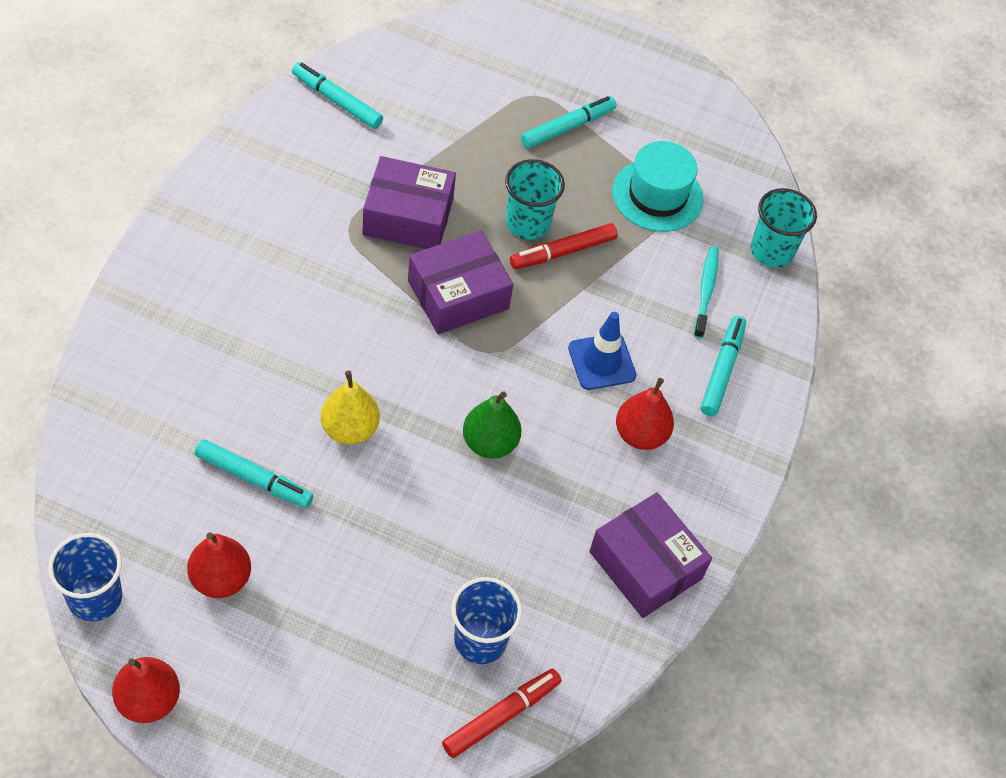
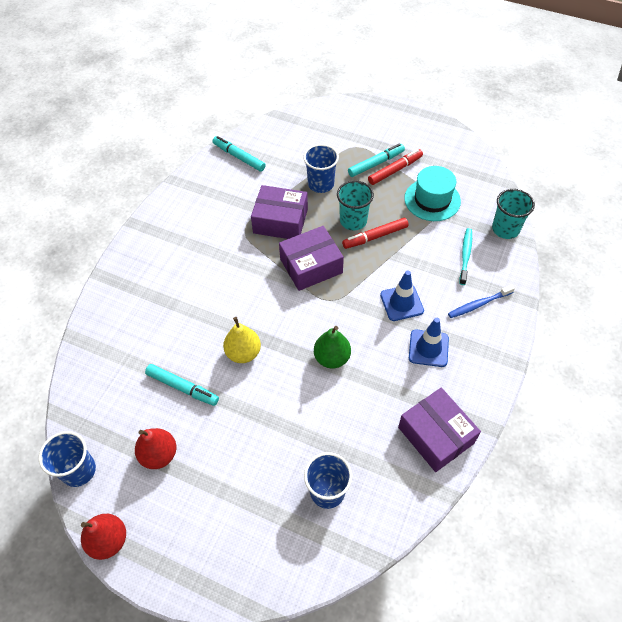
camera: 10 degrees right, 0 degrees up
(475, 157) = (321, 184): none -> blue cup
(501, 716) = (342, 545): red marker -> red marker (395, 170)
(640, 435) = (428, 348): red pear -> blue traffic cone
(722, 370) = (479, 304): turquoise marker -> blue toothbrush

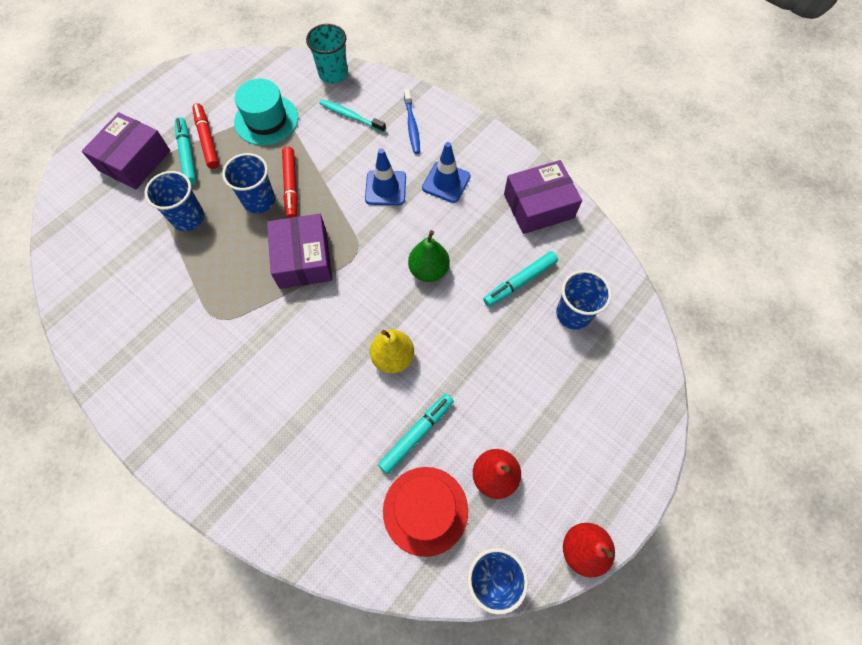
camera: 75 degrees left, 10 degrees up
(123, 409) = (425, 510): none -> red hat
(239, 157) = (92, 298): turquoise marker -> turquoise marker (520, 282)
(280, 221) = (223, 275): purple box -> purple box (135, 160)
(353, 221) = (259, 200): turquoise cup -> blue cup

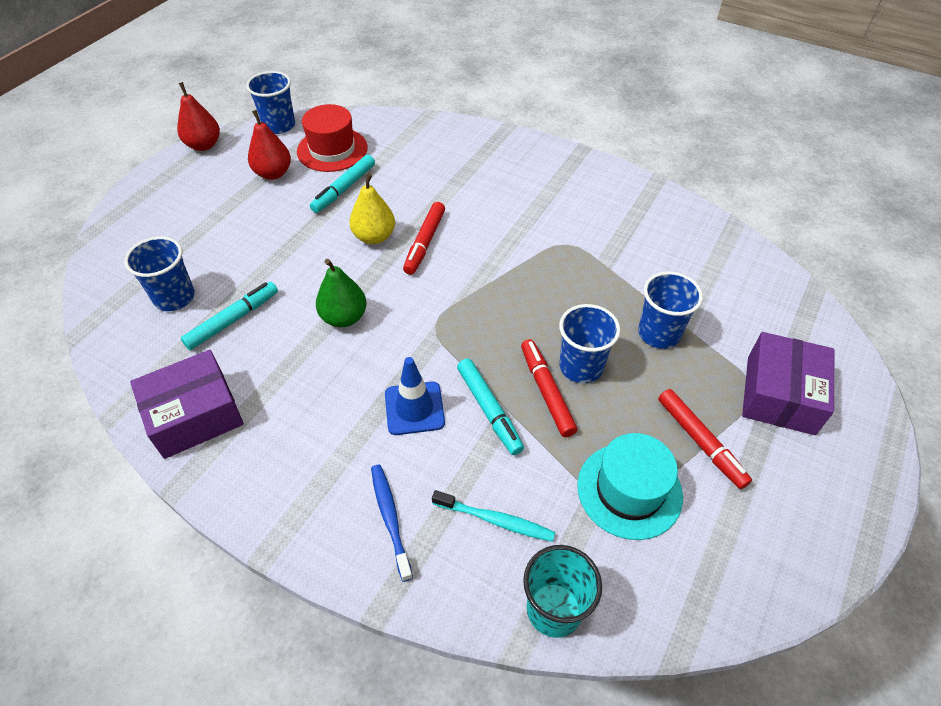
camera: 170 degrees right, 15 degrees down
(187, 154) = (714, 414): turquoise marker -> turquoise marker (489, 410)
(303, 259) = (497, 309): purple box -> none
(347, 341) = (424, 243): none -> red marker
(446, 182) = (328, 430): blue traffic cone -> none

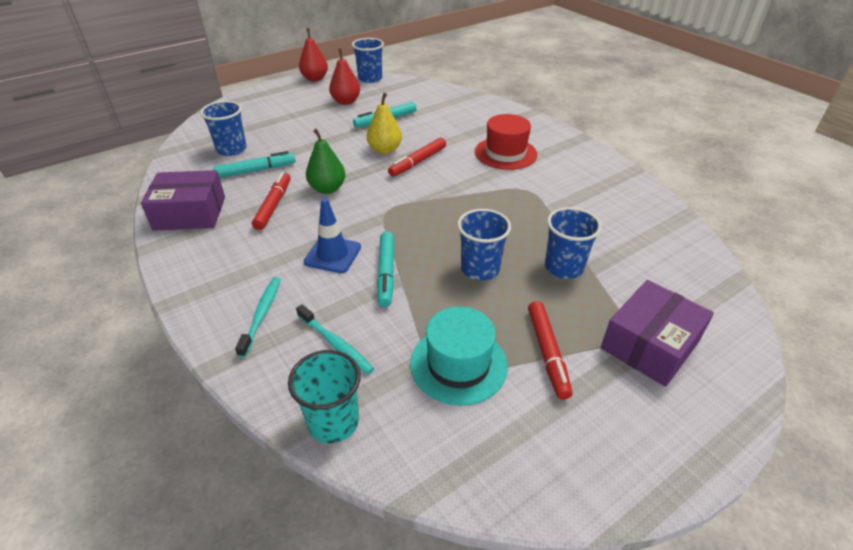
camera: 25 degrees right, 10 degrees down
(332, 150) = (394, 98): red hat -> red hat (505, 153)
(390, 519) = (261, 314): blue toothbrush -> turquoise toothbrush
(546, 391) = (440, 276): red marker -> red marker (274, 205)

